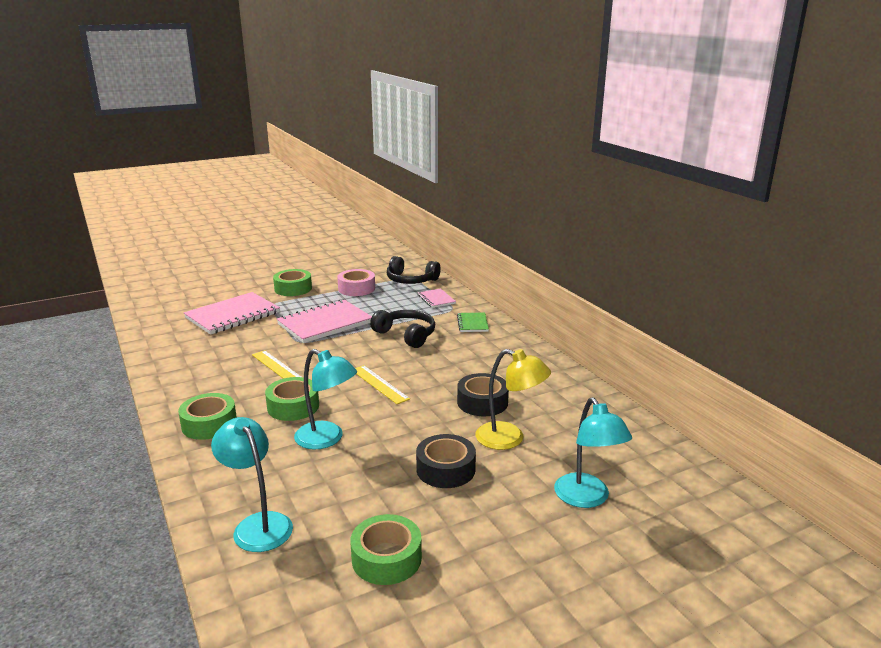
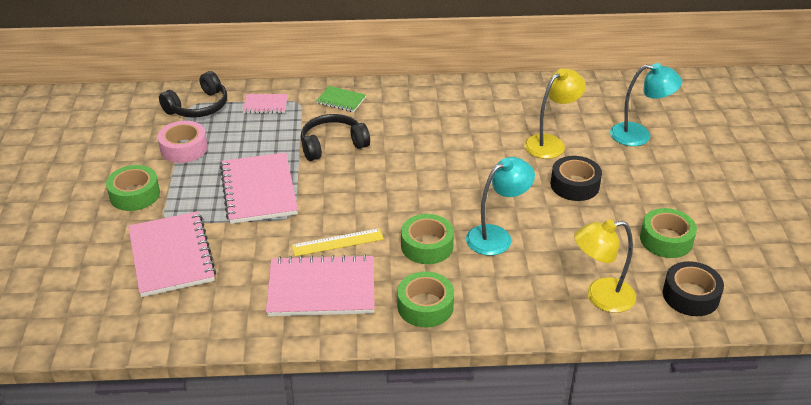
camera: 65 degrees left, 15 degrees up
(216, 374) = (321, 288): none -> pink notebook
(258, 524) = (600, 297): turquoise lamp -> yellow lamp
(379, 384) = (420, 185): yellow ruler -> none
(482, 402) = (489, 139): black tape -> black tape (690, 295)

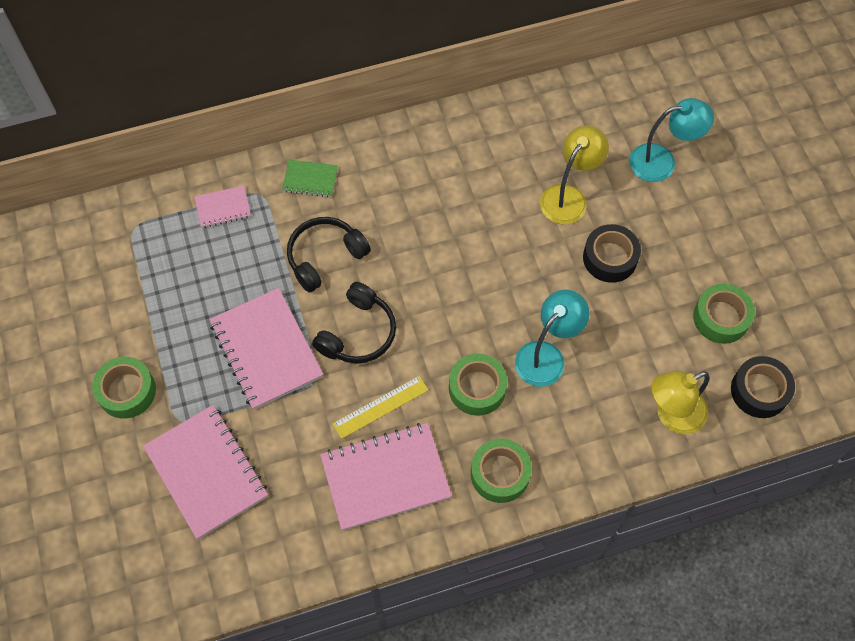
camera: 15 degrees left, 25 degrees up
(184, 148) = (154, 303): pink tape -> none
(198, 107) = (143, 229): black headphones -> black headphones (358, 333)

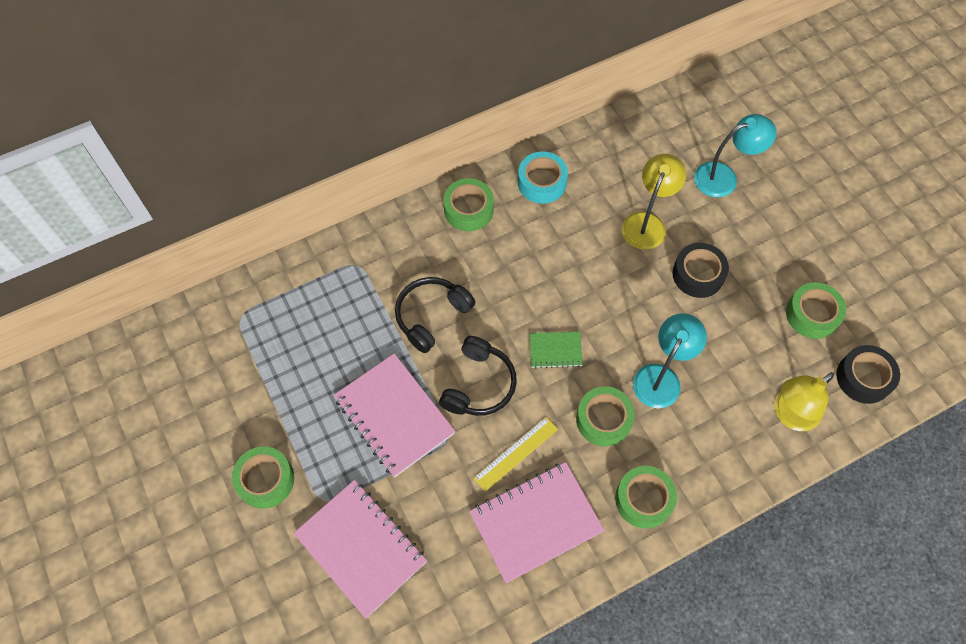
camera: 10 degrees left, 0 degrees up
(223, 208) = (323, 284): pink notebook -> none
(310, 179) = (401, 243): green notebook -> green notebook (555, 350)
(386, 155) = (468, 209): none -> green tape
(468, 139) = (542, 182): none -> turquoise tape

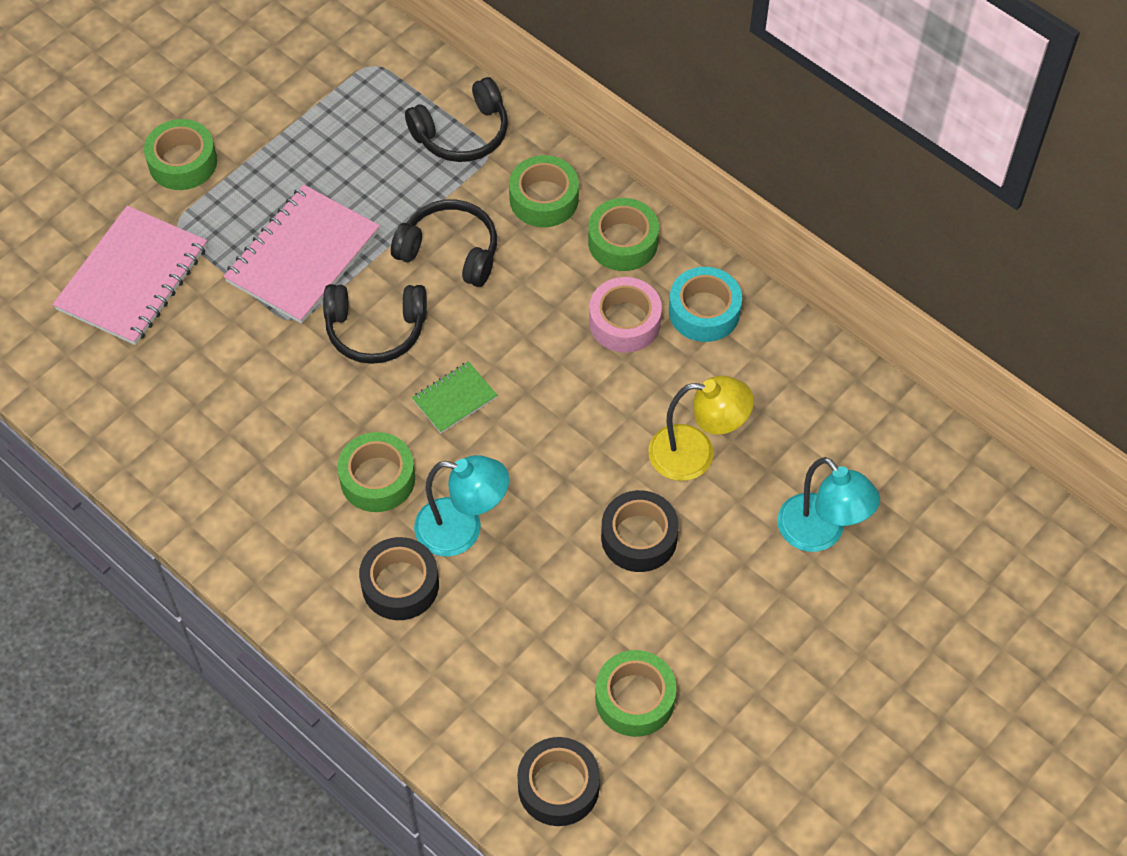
camera: 70 degrees right, 5 degrees down
(332, 277) = (462, 133): none -> black headphones
(516, 453) = (299, 396): yellow ruler -> none
(532, 229) = (624, 322): none -> pink tape
(535, 522) = (218, 442): pink notebook -> none
(555, 350) = (454, 399): green notebook -> green notebook turned 75 degrees clockwise
(643, 499) = (285, 551): green tape -> green tape (544, 199)
(692, 429) = (400, 585): none -> black tape
(790, 415) = (465, 700): yellow lamp -> none

